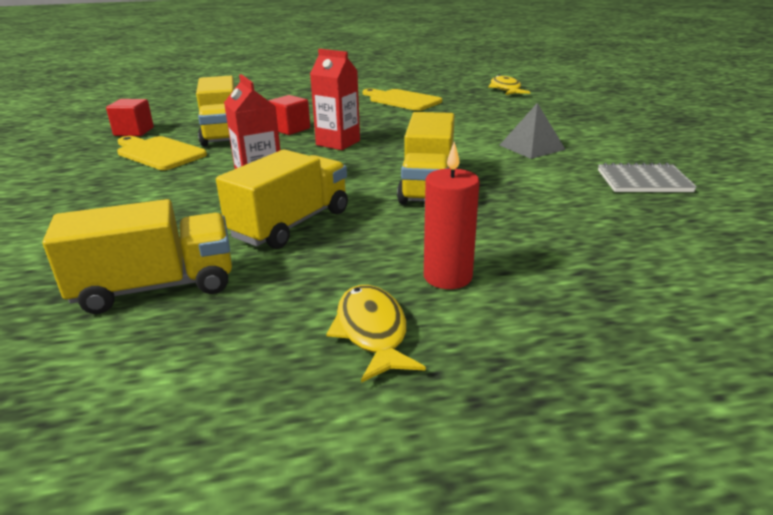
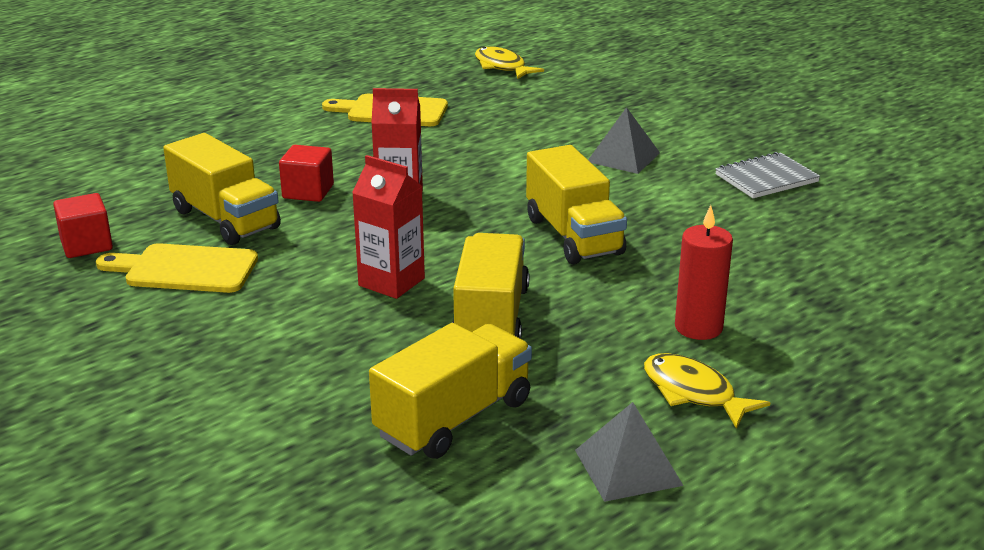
camera: 30 degrees left, 0 degrees up
(221, 382) = (628, 467): none -> grey pyramid

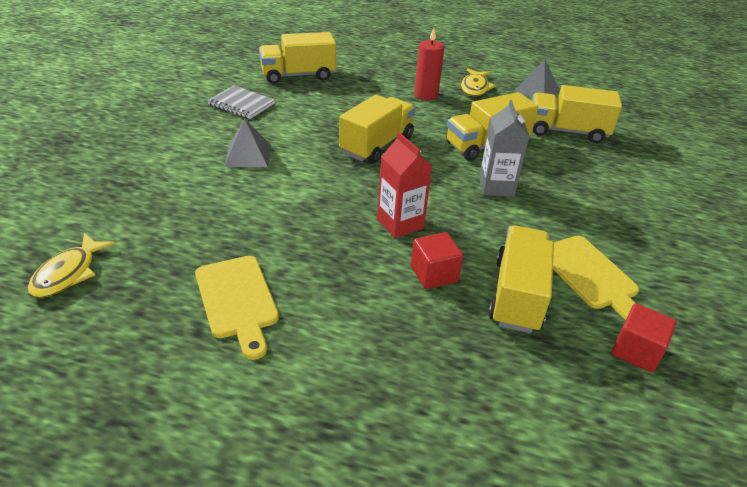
camera: 125 degrees left, 10 degrees up
(391, 282) = (496, 187): red carton -> grey carton
(846, 237) = (298, 75): none -> yellow truck

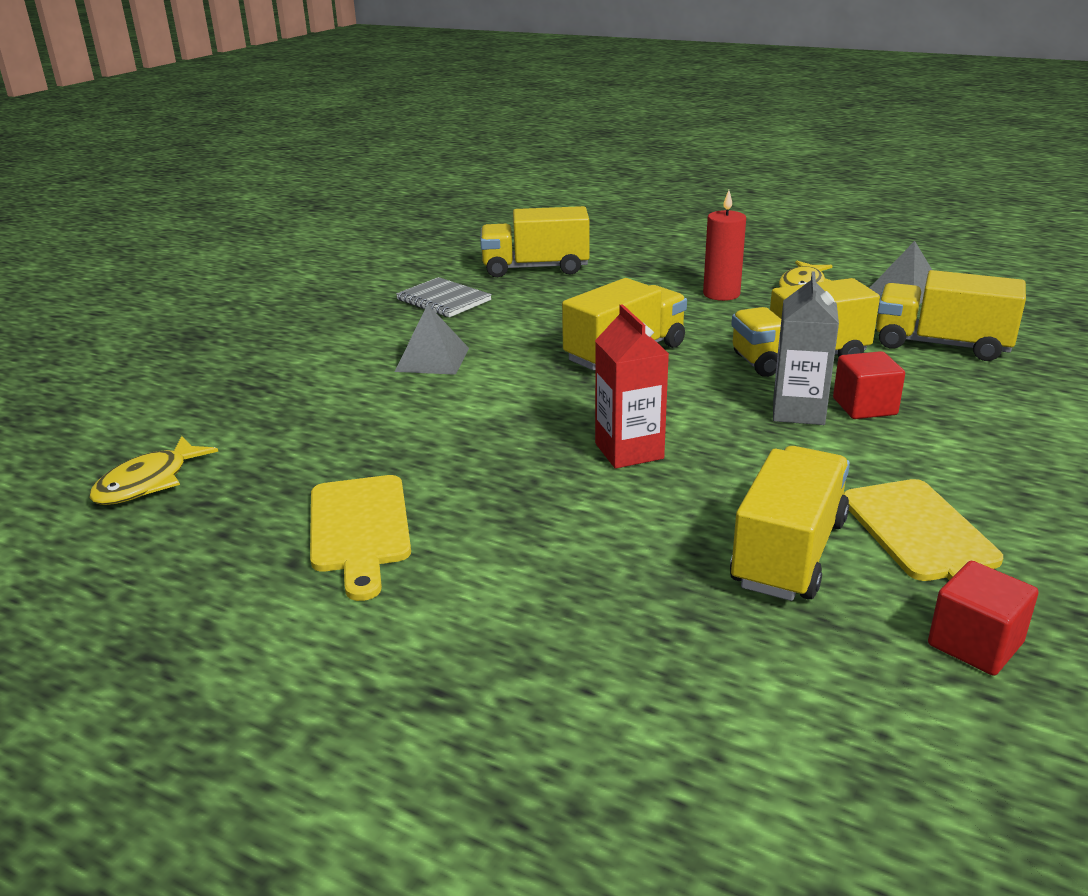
camera: 15 degrees right, 10 degrees down
(434, 274) = (661, 516): red cube -> red cube (864, 407)

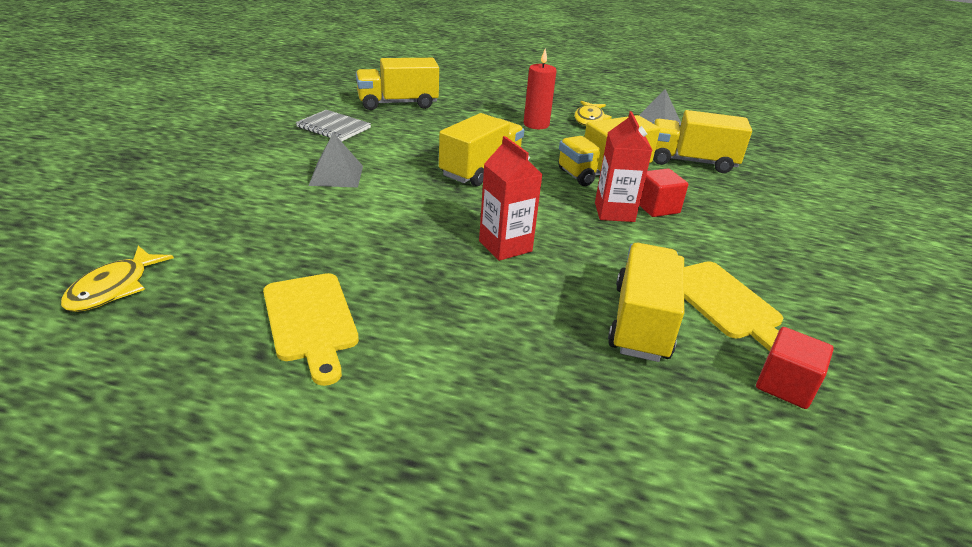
camera: 15 degrees left, 5 degrees up
(798, 411) = (614, 212): grey carton -> red carton

